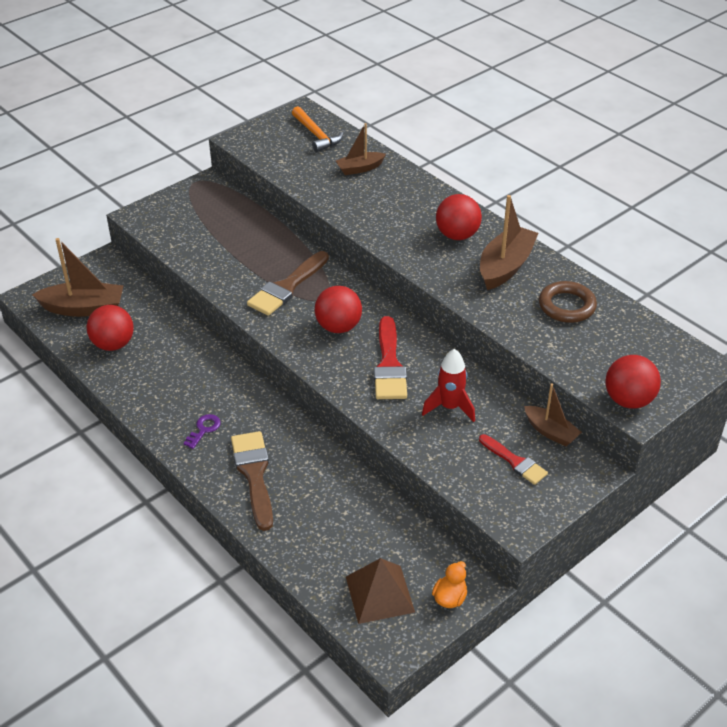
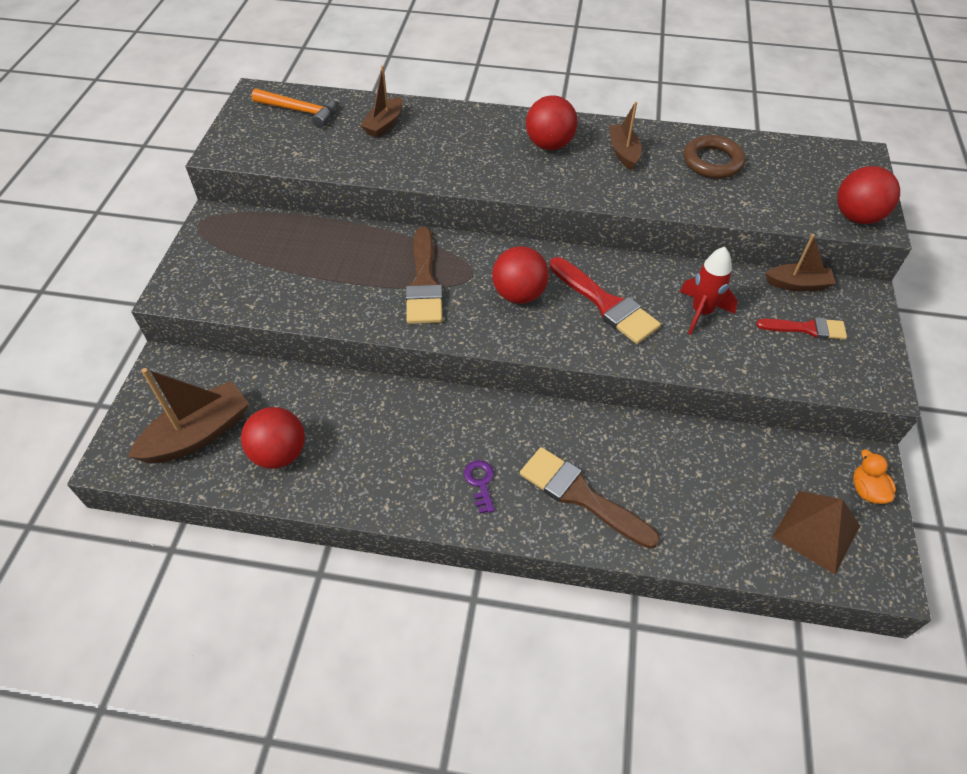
camera: 40 degrees left, 10 degrees up
(505, 266) = (623, 152): brown boat -> brown boat, size x0.61

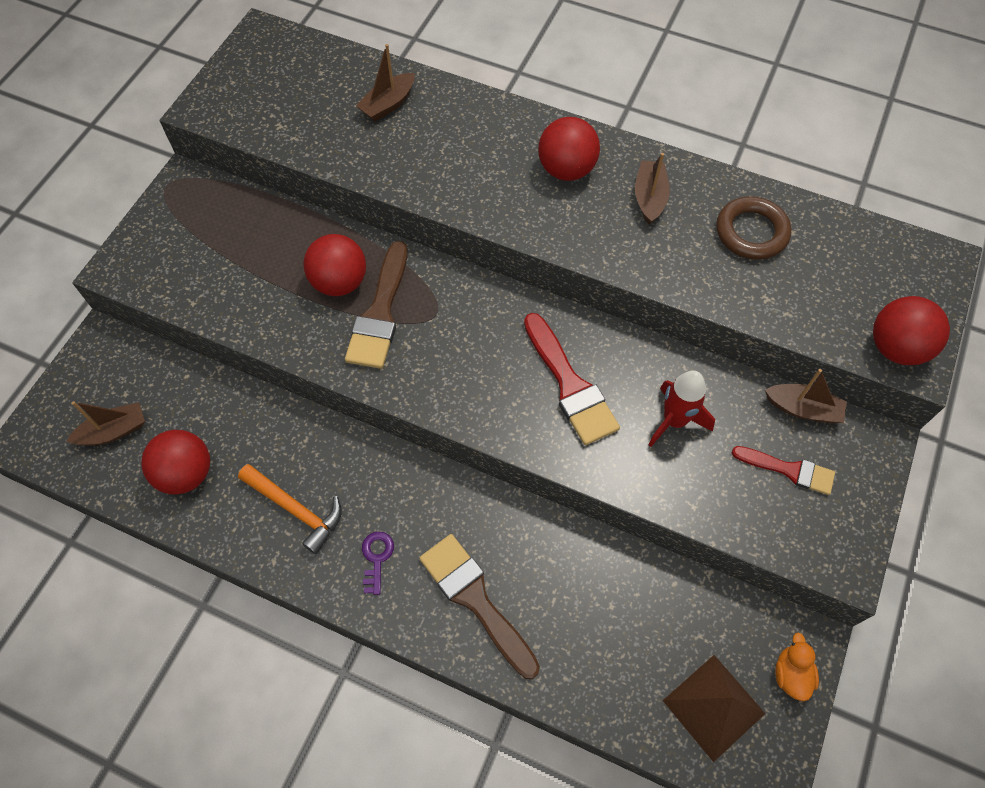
camera: 15 degrees right, 10 degrees up
(198, 434) = (114, 431): brown boat -> brown boat, size x0.61
(301, 111) = (302, 68): orange hammer -> orange hammer (296, 509)
(519, 294) = (478, 351): red ball -> red ball (339, 282)

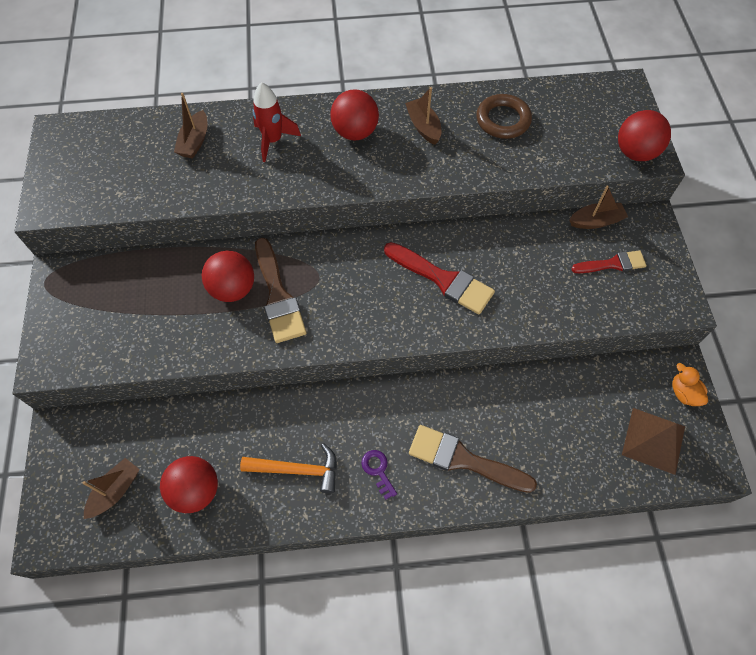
camera: 30 degrees left, 0 degrees up
(674, 420) = (524, 269): red rocket -> red rocket (273, 140)

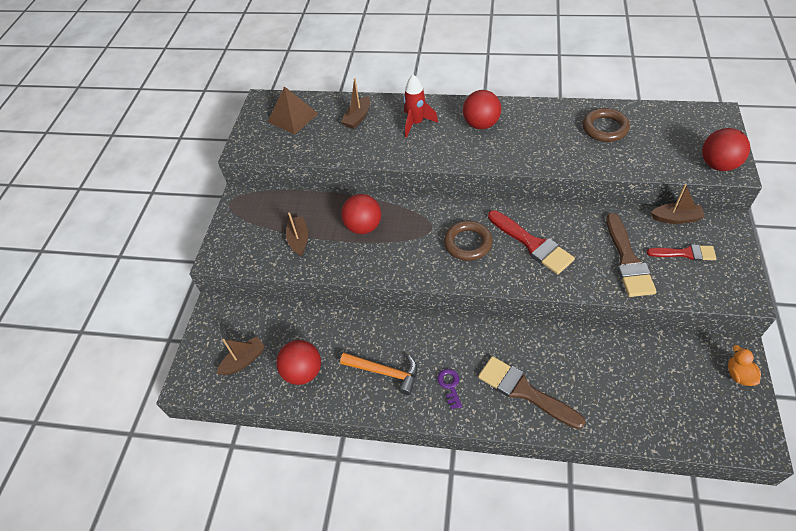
camera: 20 degrees right, 10 degrees down
(278, 296) = (396, 237): brown brush -> brown brush (628, 260)
(367, 290) = (468, 243): none -> brown ring
(423, 127) = (537, 126): brown boat -> brown boat (299, 240)
(653, 440) = (702, 409): brown pyramid -> brown pyramid (292, 117)

